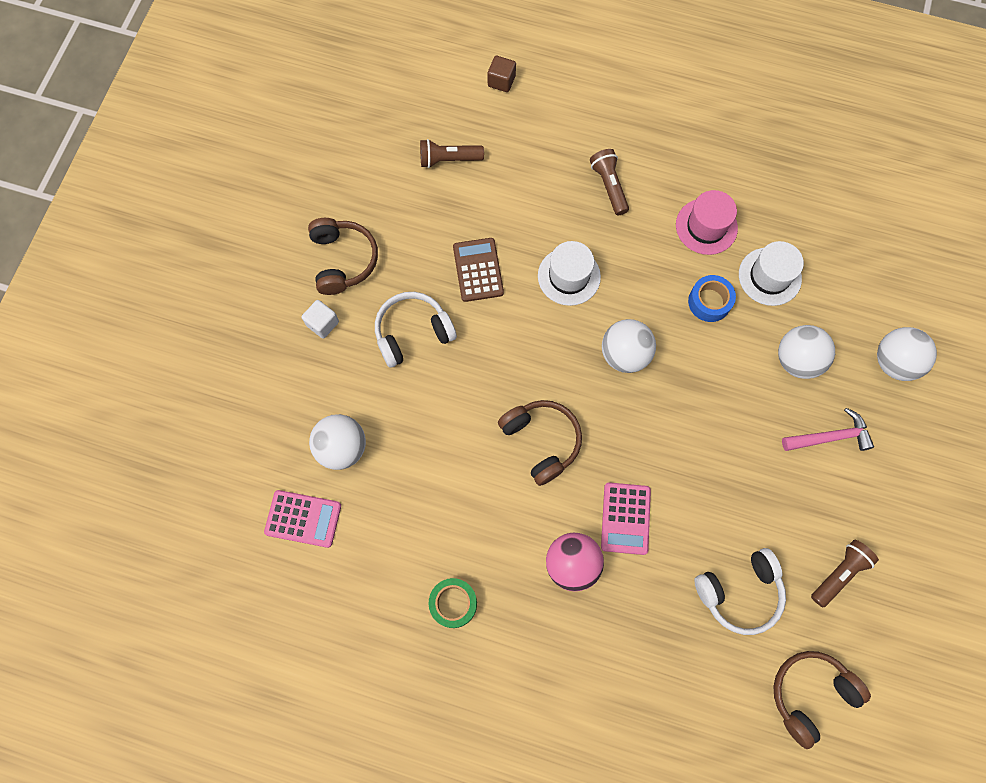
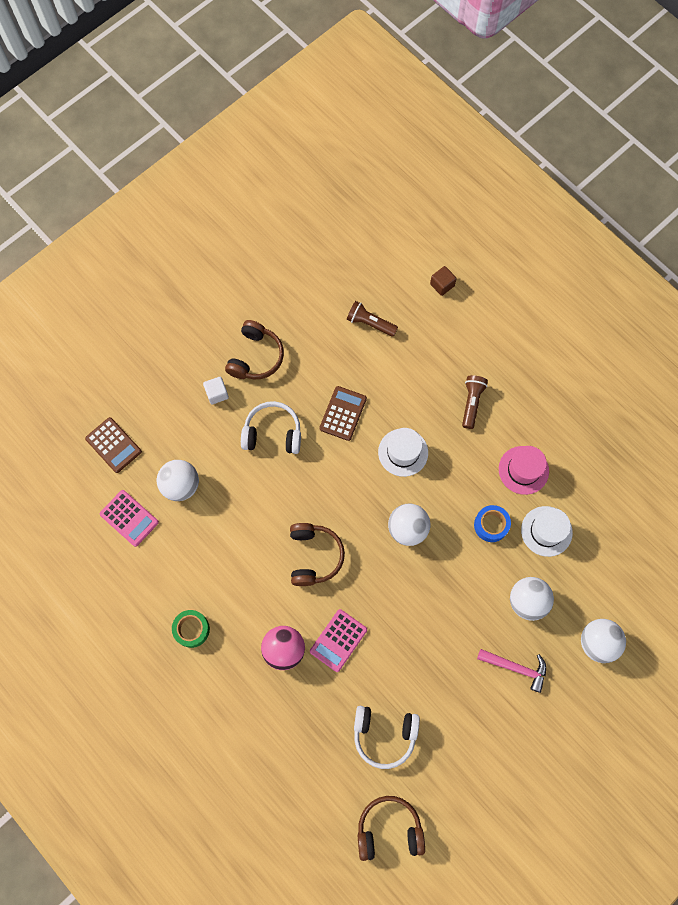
camera: 30 degrees right, 0 degrees up
(234, 446) = (113, 445): none -> brown calculator
(839, 573) = (461, 763): brown flashlight -> none

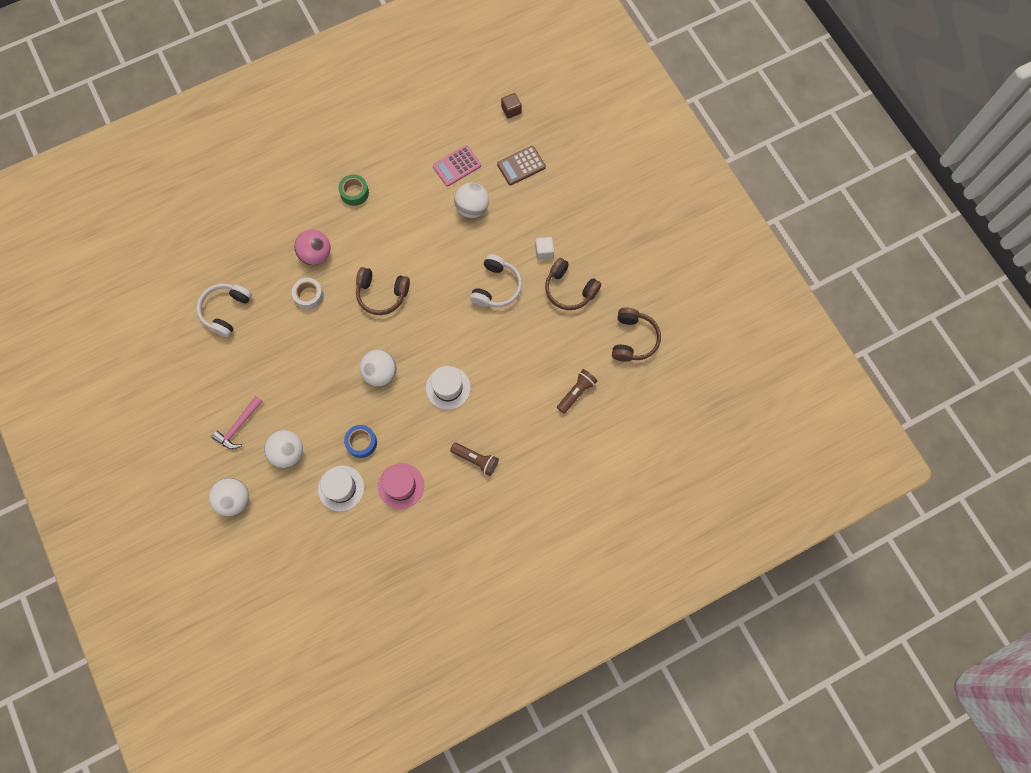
camera: 105 degrees right, 0 degrees up
(338, 640) = (309, 296): pink calculator -> white tape
(343, 413) = (497, 347): brown calculator -> none
(389, 829) = (158, 296): brown headphones -> brown headphones (633, 339)
(442, 285) = (598, 467): brown cube -> brown cube (511, 110)

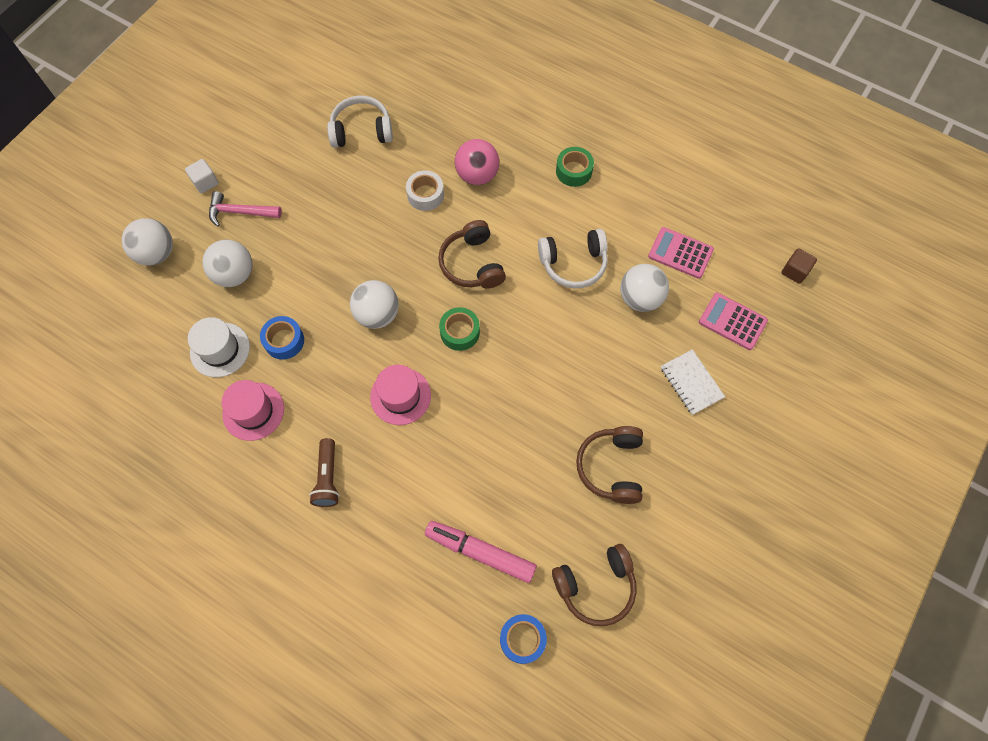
camera: 60 degrees right, 5 degrees down
(426, 328) = (460, 332): none -> green tape
(448, 388) = (400, 396): white hat -> pink hat
(496, 287) = (559, 380): white headphones -> white headphones (573, 264)
(521, 166) = (732, 321): brown calculator -> pink calculator
(544, 251) = (641, 409): white cube -> white cube (205, 182)
(545, 213) = (691, 383): none -> white notebook
(576, 393) = (480, 552): brown flashlight -> pink marker
(640, 396) = (522, 639): none -> blue tape

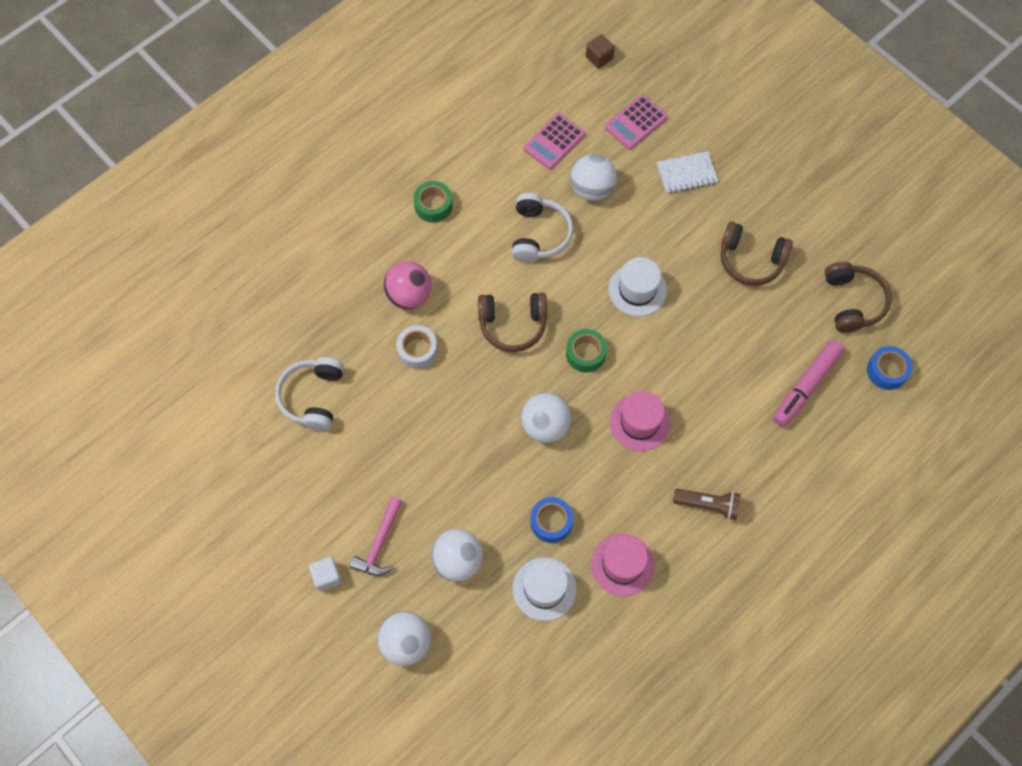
camera: 75 degrees left, 0 degrees up
(542, 364) = (637, 290): none -> white hat

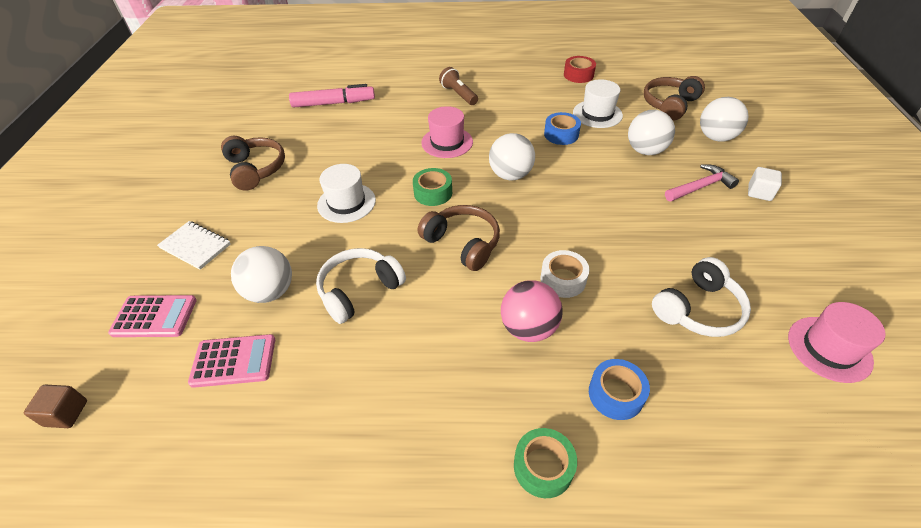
camera: 135 degrees left, 20 degrees down
(433, 205) = (417, 397): green tape -> green tape (543, 467)
(622, 565) = (538, 100): pink hat -> pink hat (829, 349)
(623, 657) = (578, 75): none -> red tape
(852, 302) = (246, 117): brown headphones -> brown headphones (669, 105)
(887, 371) = (286, 86): blue tape -> blue tape (616, 394)

